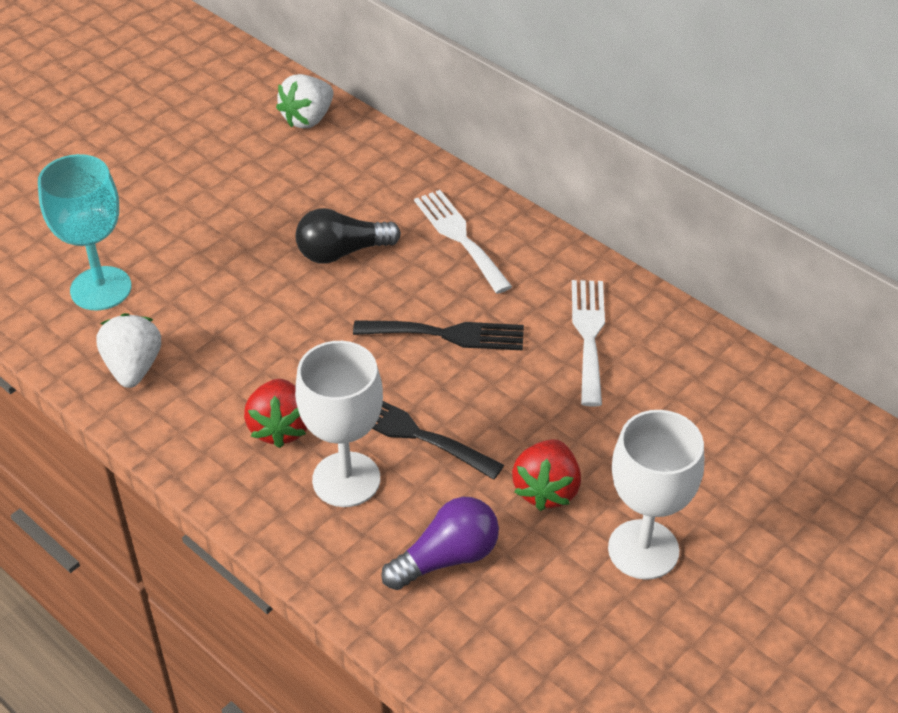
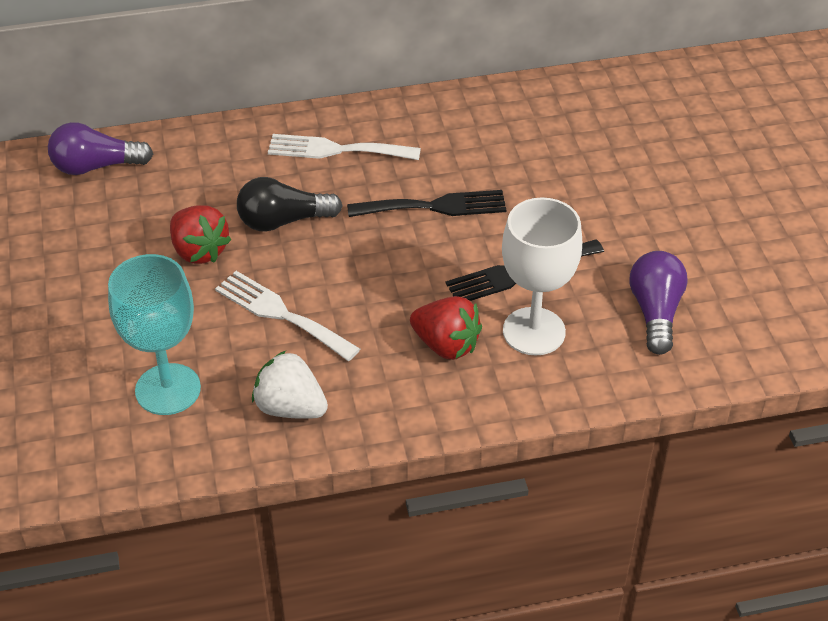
camera: 55 degrees left, 0 degrees up
(308, 119) = (96, 166): white strawberry -> purple light bulb
(342, 252) = (283, 221): black light bulb -> black light bulb turned 60 degrees clockwise
(447, 334) = (435, 206): black fork -> black fork turned 45 degrees clockwise
(546, 490) = (634, 231): red strawberry -> red strawberry (199, 251)
(589, 335) = (506, 137): white fork -> white fork (281, 314)
(643, 549) = (725, 212): white goblet -> none

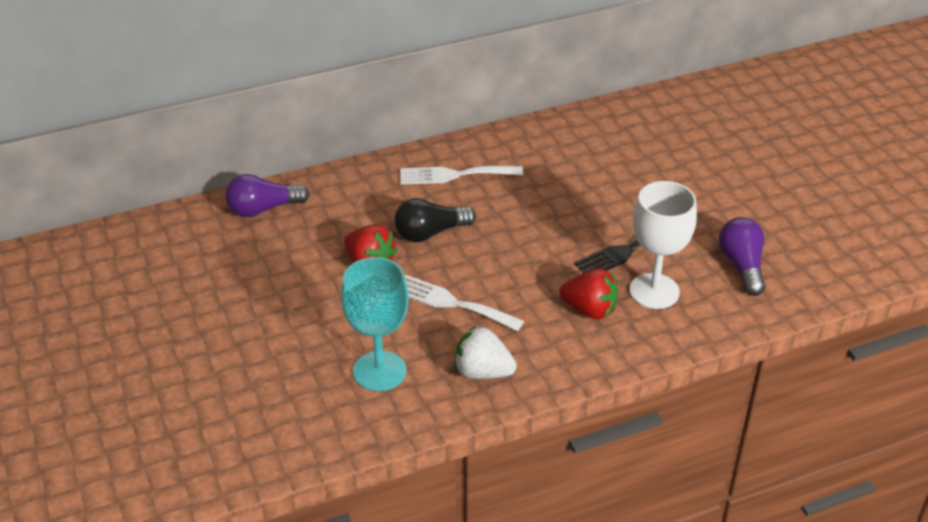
camera: 10 degrees left, 5 degrees down
(435, 206) = (546, 208): black fork -> none

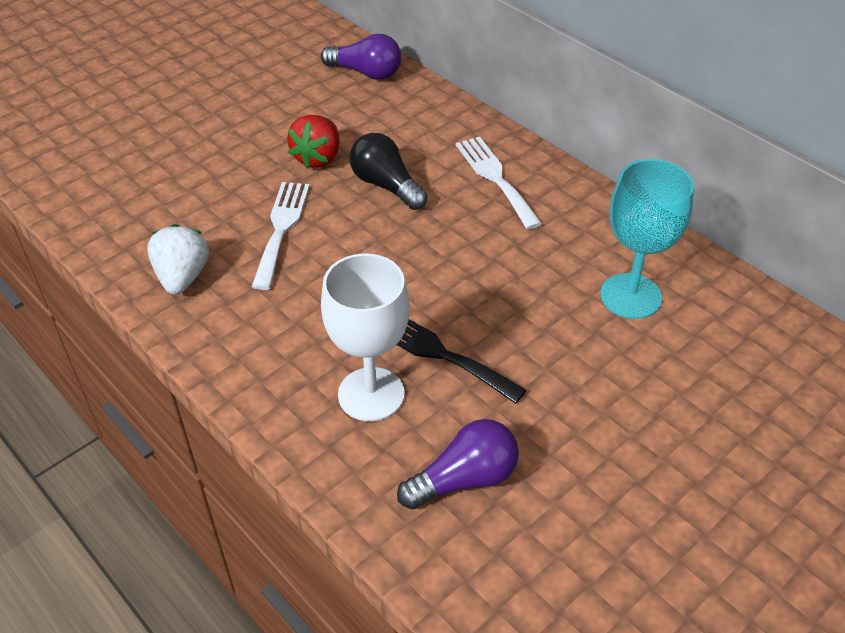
camera: 70 degrees right, 5 degrees up
(263, 209) = (366, 73): purple light bulb -> purple light bulb turned 150 degrees clockwise
(379, 371) = (163, 205): turquoise goblet -> turquoise goblet (630, 296)
(589, 310) = (313, 341): red strawberry -> none

